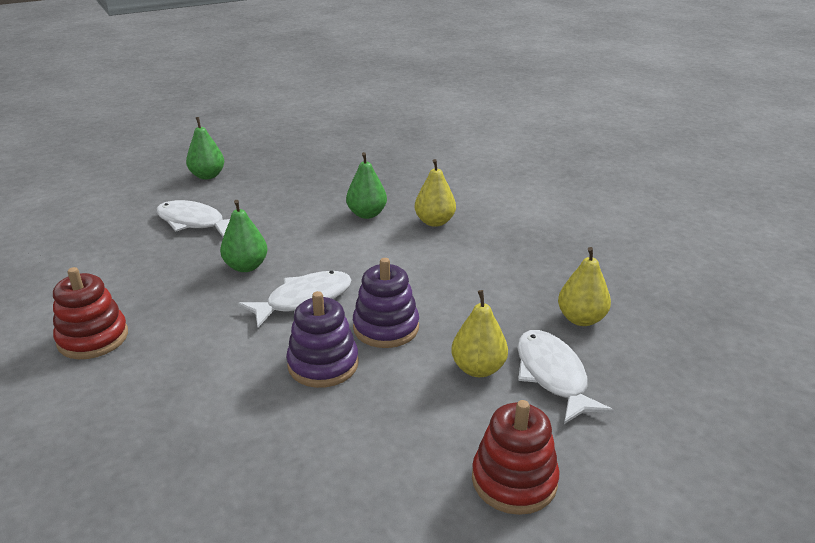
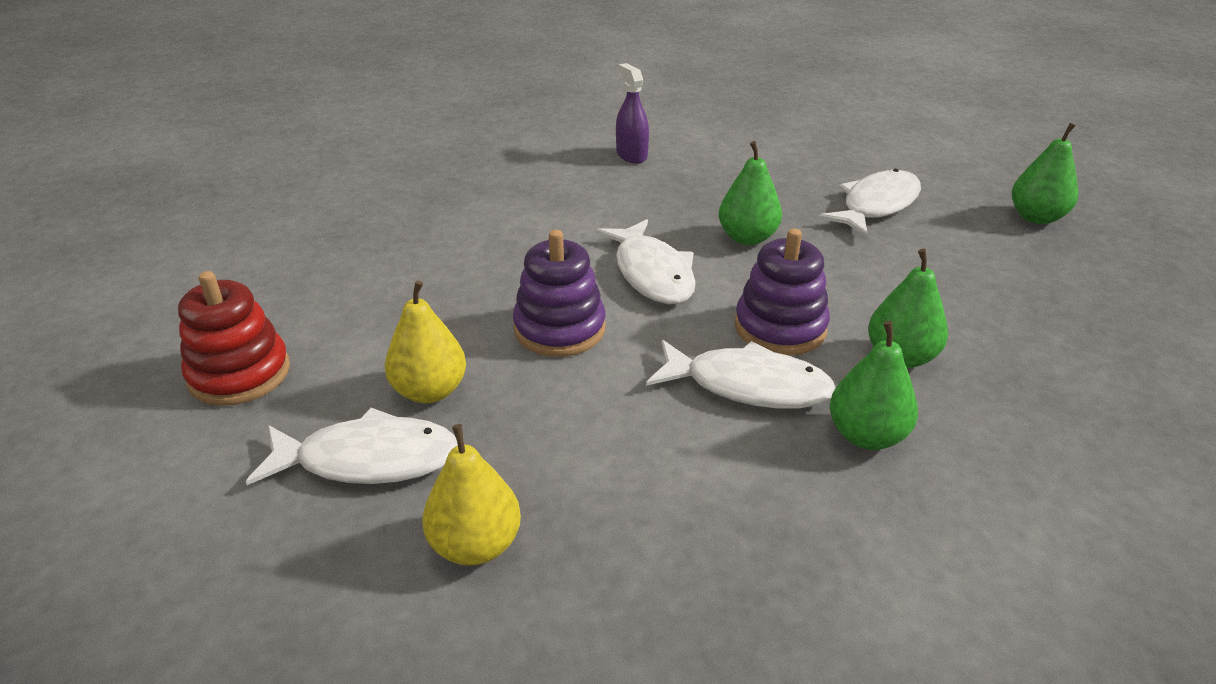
camera: 105 degrees right, 5 degrees up
(93, 338) = (631, 155): red stacking toy -> purple spray bottle
(323, 364) = (513, 275): purple stacking toy -> purple stacking toy (780, 327)
(412, 254) = (748, 386): none -> white fish
(434, 222) = (866, 435): yellow pear -> green pear

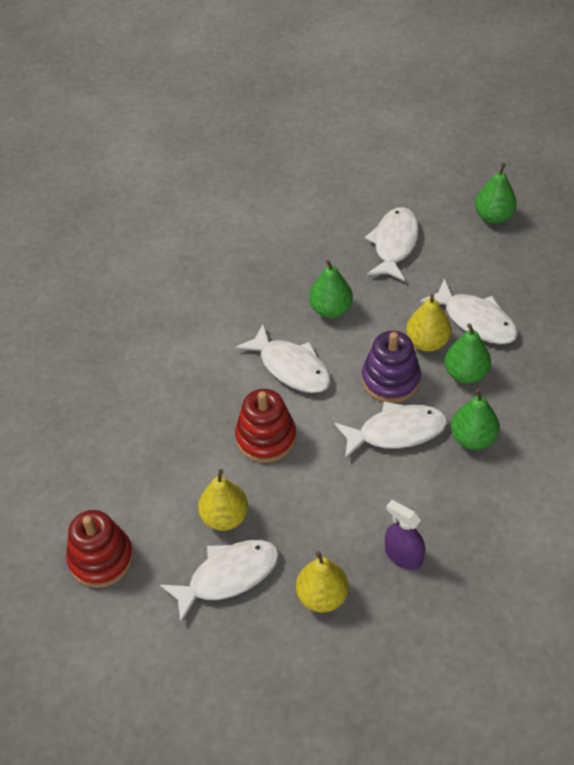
camera: 25 degrees left, 15 degrees up
(559, 329) = (266, 438): purple stacking toy -> red stacking toy
(631, 155) = (204, 255): purple spray bottle -> purple spray bottle (403, 555)
(861, 306) = (427, 342): none -> yellow pear
(950, 306) = (475, 320): none -> white fish

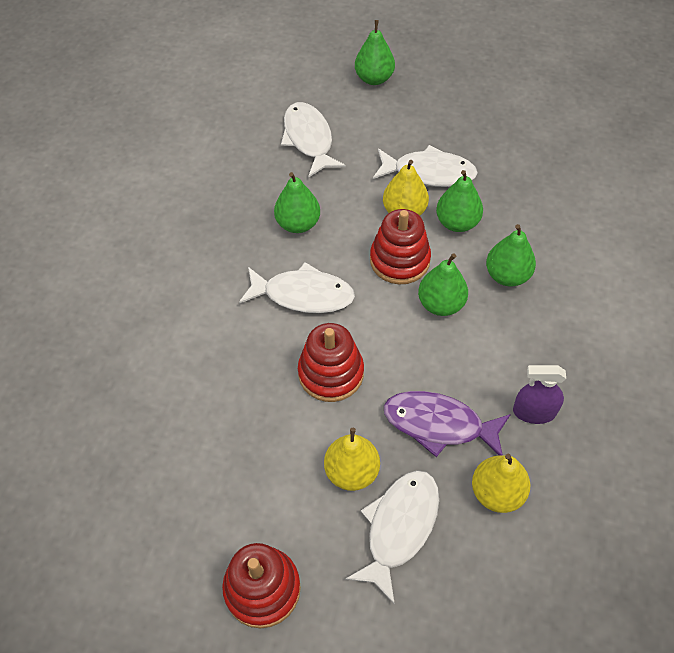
camera: 35 degrees left, 5 degrees up
(318, 521) = (439, 424): none -> purple fish
(390, 380) = (399, 260): purple stacking toy -> red stacking toy
(396, 432) = (441, 304): white fish -> green pear

